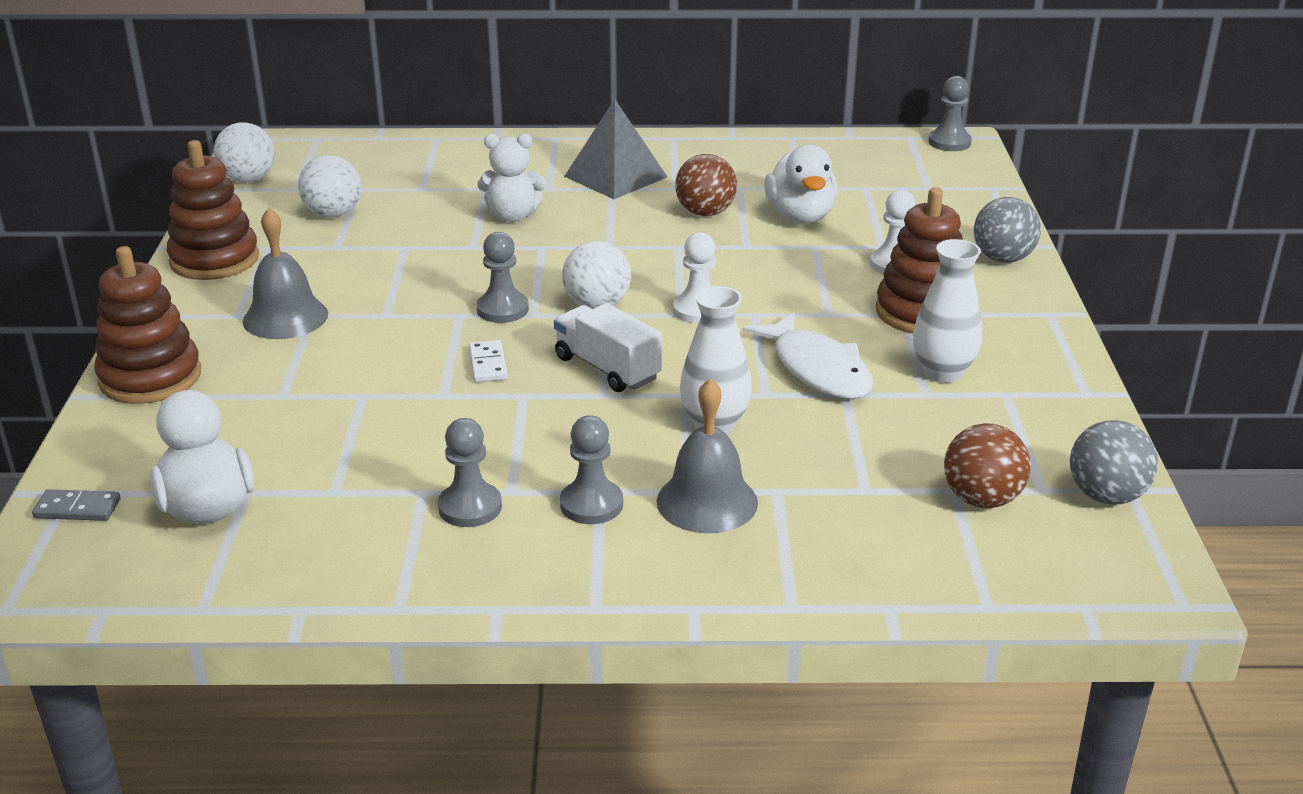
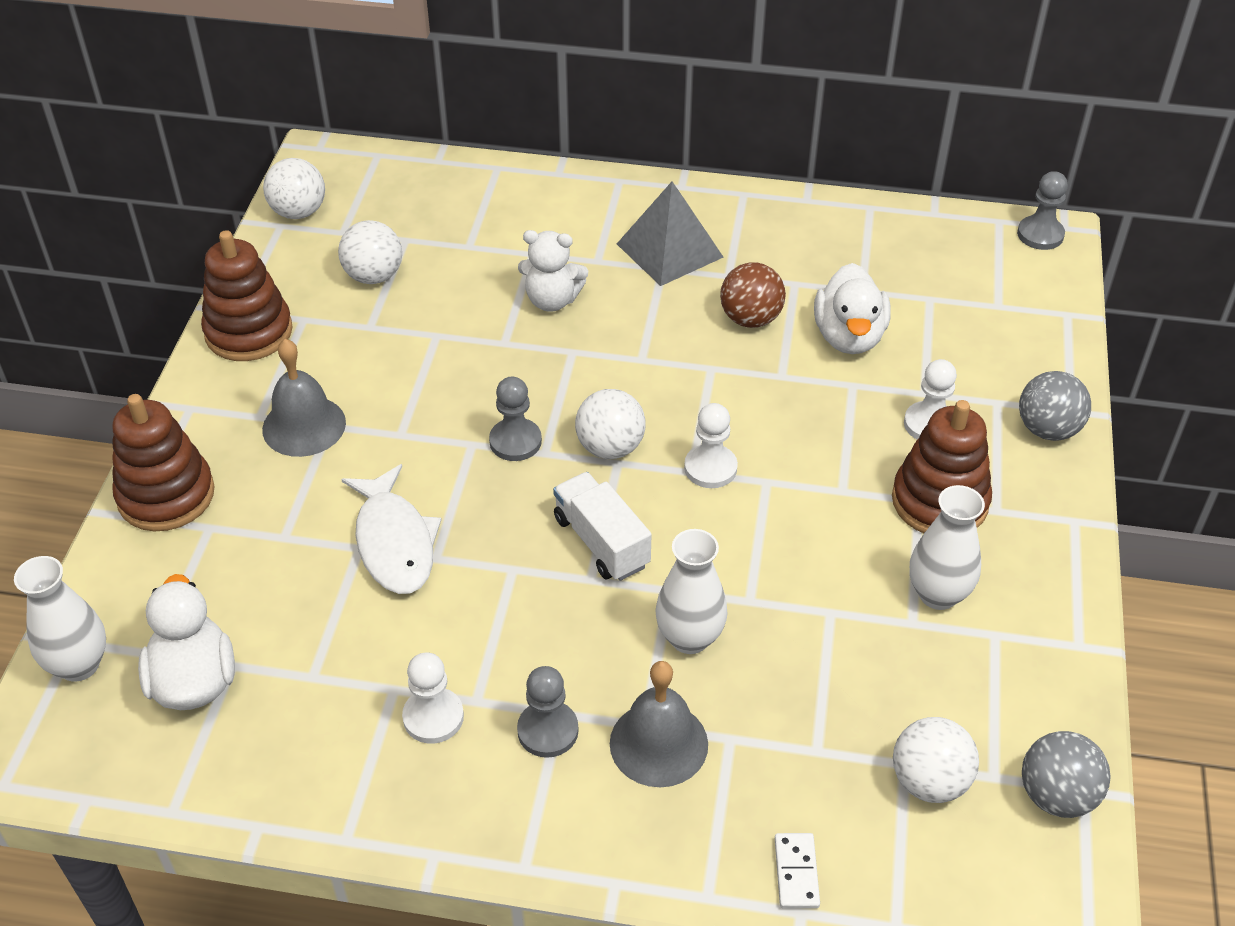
camera: 10 degrees right, 15 degrees up
(77, 508) = (79, 665): grey domino -> white vase
(470, 507) = (433, 717): grey pawn -> white pawn
(488, 364) = (486, 520): white domino -> white domino (796, 872)
(817, 369) = (811, 572): white fish -> white fish (394, 542)
(982, 499) = (929, 781): brown ball -> white ball

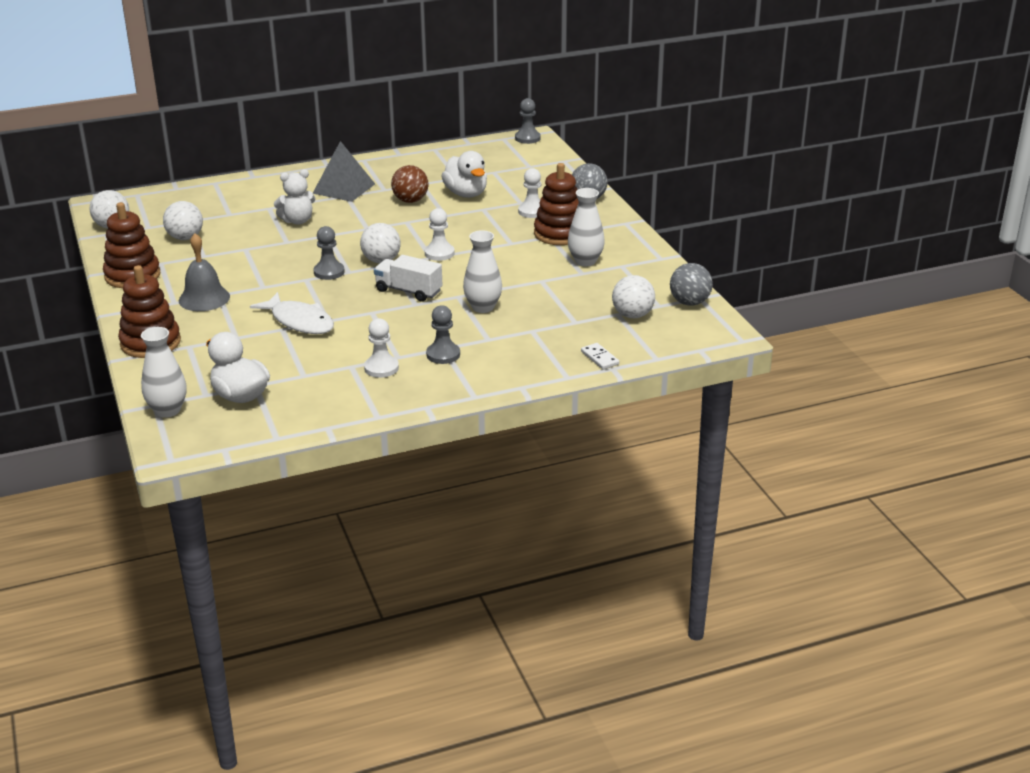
camera: 30 degrees left, 15 degrees down
(658, 743) = (500, 342): grey bell -> none

